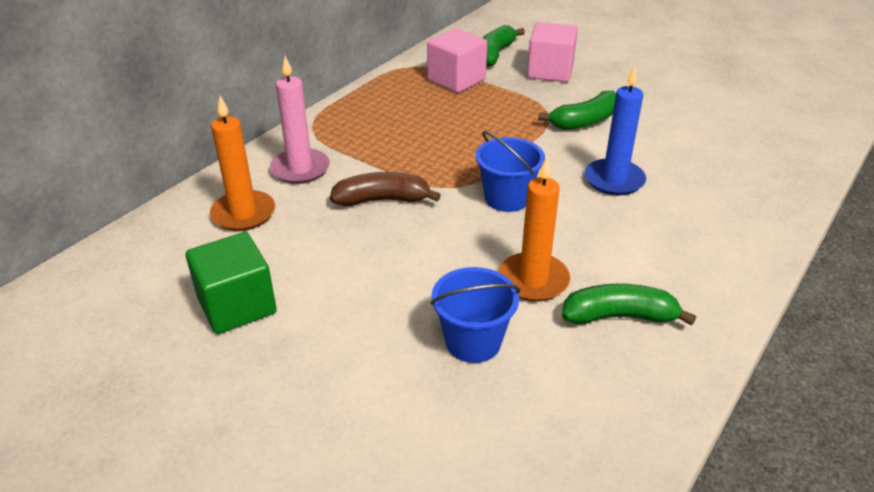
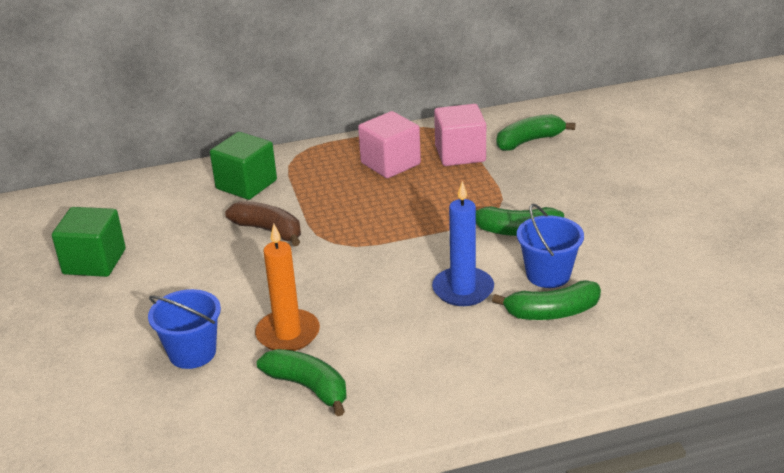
camera: 40 degrees right, 5 degrees down
(243, 214) = (172, 202): orange candle -> none
(300, 169) = (246, 184): pink candle -> green cube
(507, 198) = (357, 267): blue bucket -> blue bucket (548, 274)
(550, 71) = (555, 174): pink cube -> pink cube (390, 163)
(698, 169) = (552, 312): none -> green banana

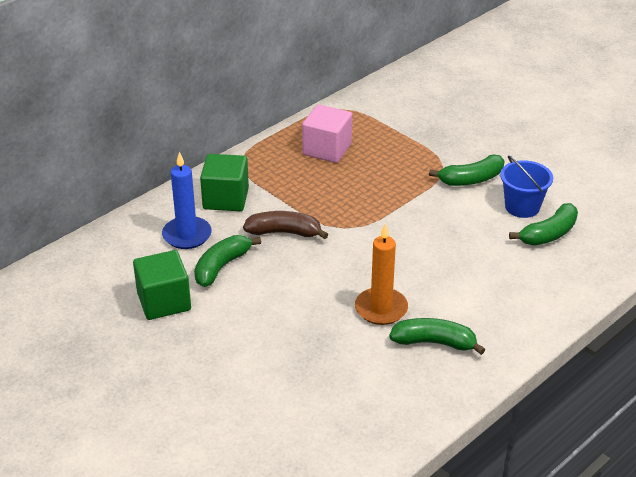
camera: 30 degrees left, 5 degrees up
(192, 353) = (323, 347): blue bucket -> none
(460, 154) = (373, 127): pink cube -> none
(463, 289) = (474, 236): blue candle -> blue candle (187, 235)
(529, 141) = (416, 103): green banana -> green banana (221, 266)

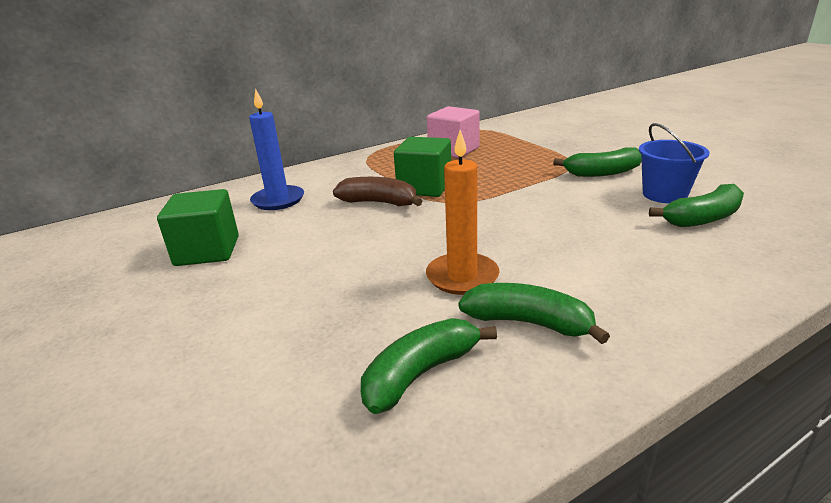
camera: 15 degrees right, 10 degrees down
(221, 266) = (294, 225): green banana -> green banana (420, 374)
(226, 199) = (336, 177): green cube -> green cube (424, 187)

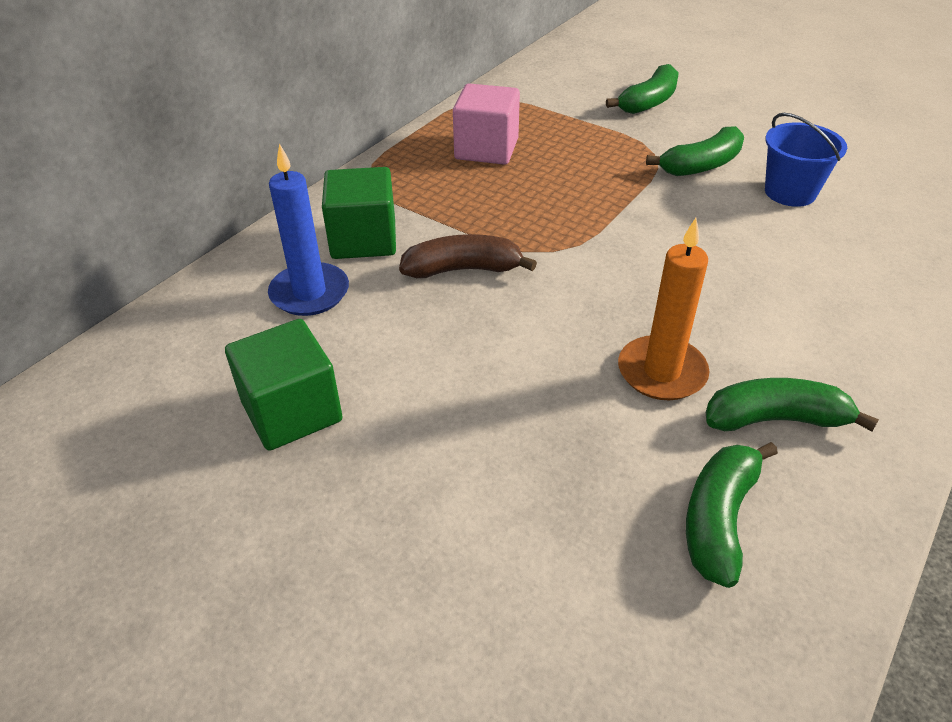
camera: 25 degrees left, 15 degrees up
(424, 187) = (502, 229): green cube -> green cube (363, 239)
(703, 218) = (848, 224): green banana -> green banana (649, 102)

